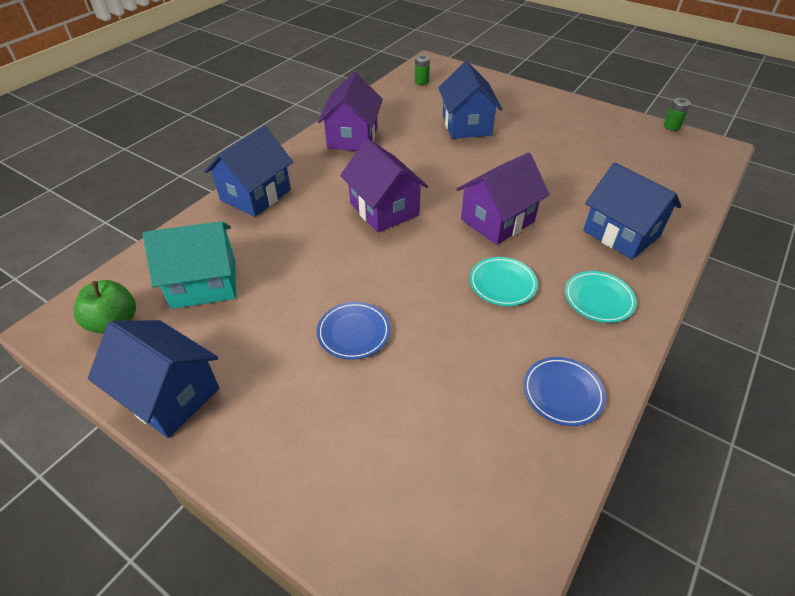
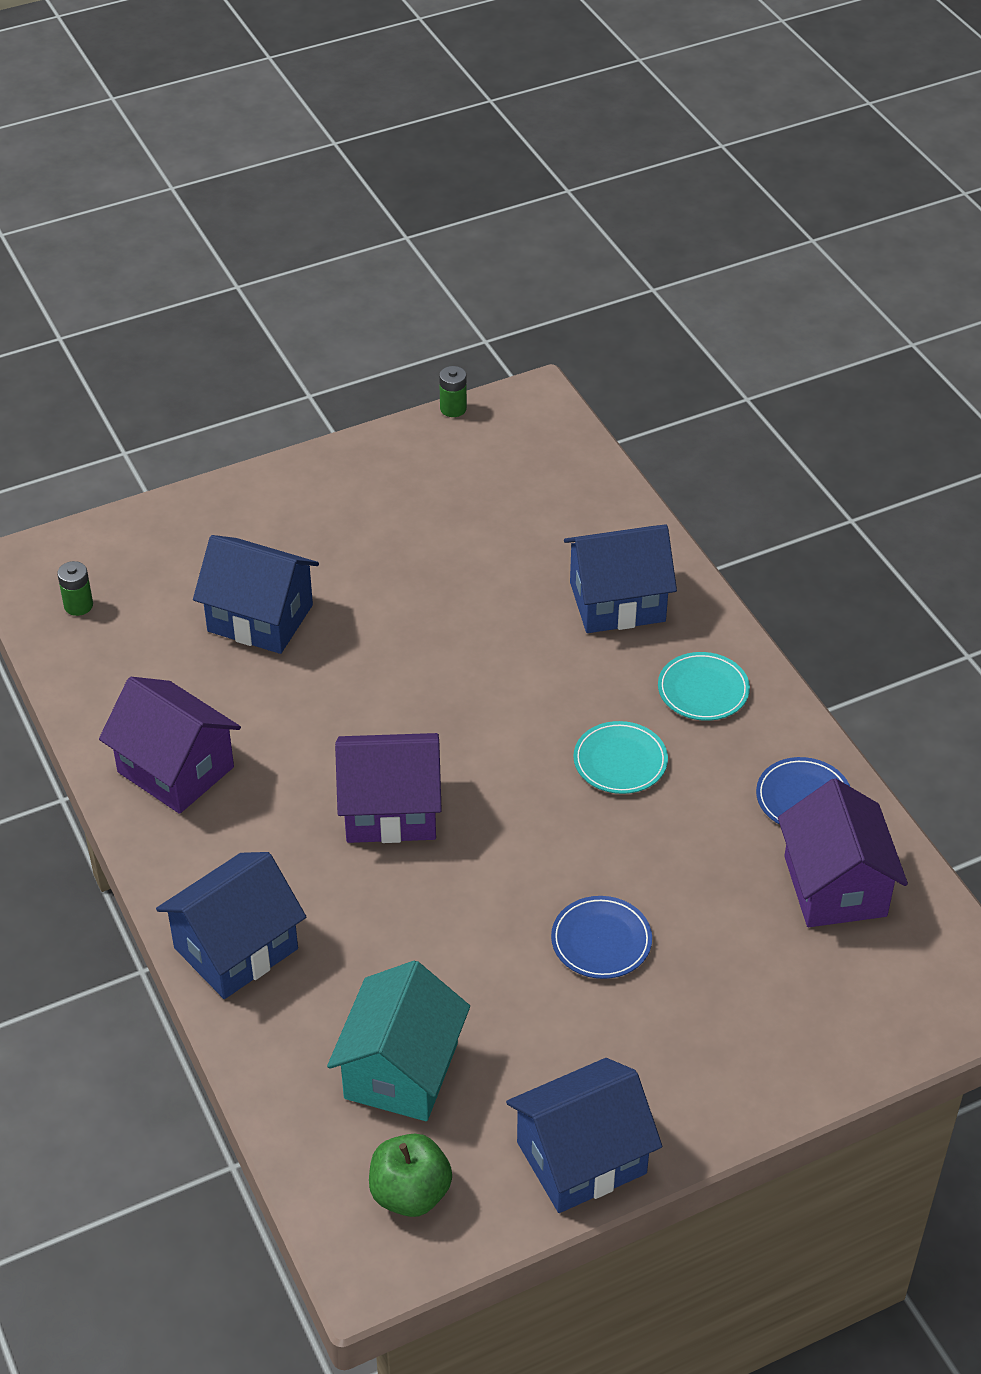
camera: 60 degrees left, 0 degrees up
(255, 195) = (236, 948): blue house -> blue house turned 75 degrees clockwise
(497, 220) = (505, 704): purple house -> purple house (835, 886)

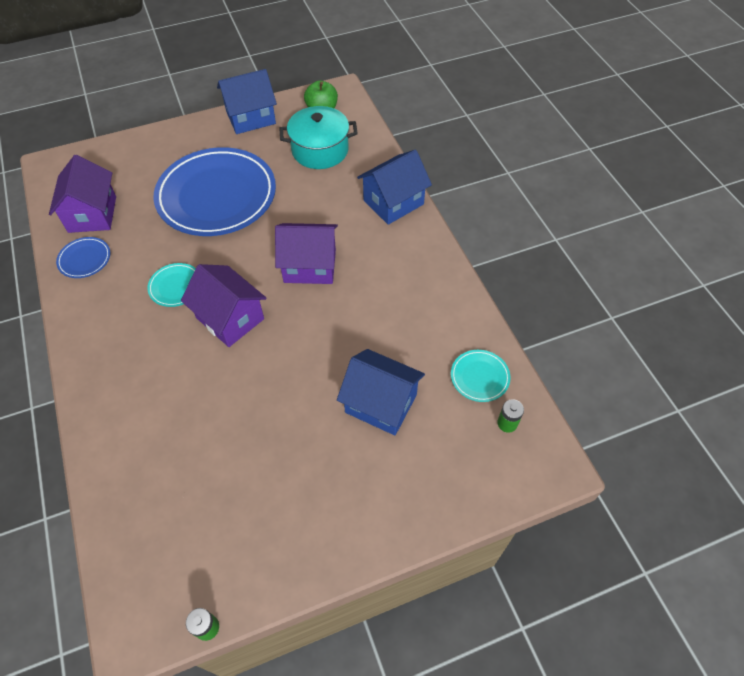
camera: 175 degrees left, 10 degrees up
(176, 769) = (430, 297): purple house -> purple house (230, 318)
(401, 1070) = (320, 150): turquoise house -> turquoise pot
(601, 941) = (217, 196): blue plate -> blue plate, size x2.45
(617, 602) = (138, 400): blue house -> none
(703, 690) = (110, 329): turquoise plate -> turquoise plate (479, 377)

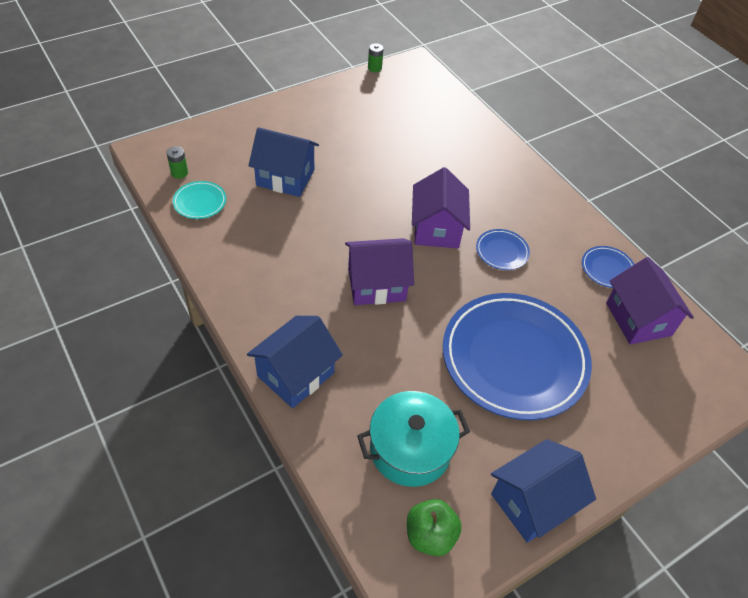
camera: 165 degrees right, 5 degrees down
(176, 286) = (502, 251): turquoise plate -> blue plate
(230, 318) = (436, 229): purple house -> purple house turned 60 degrees clockwise

